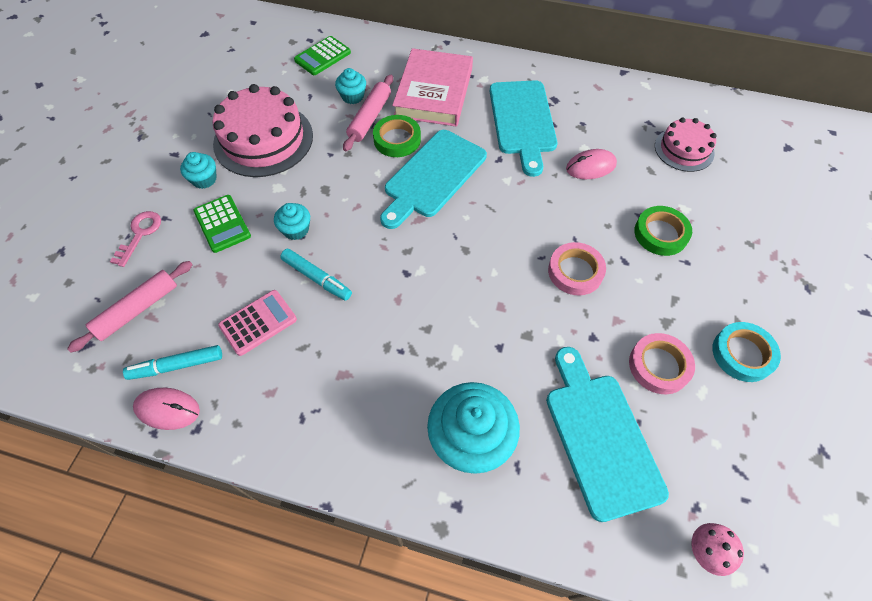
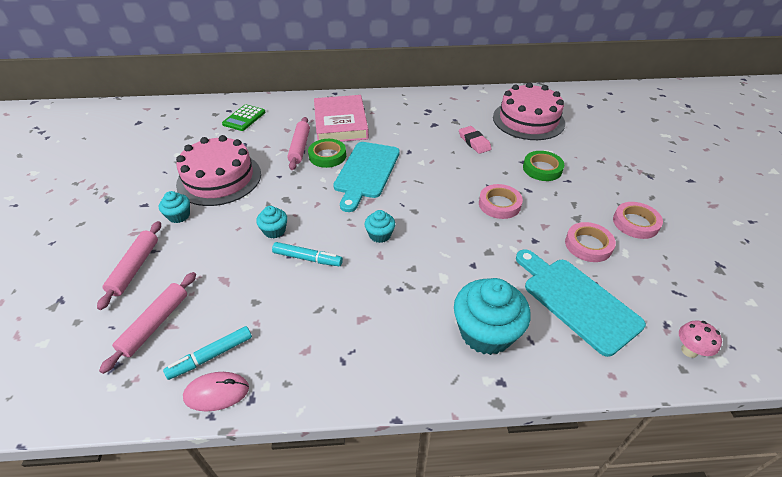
camera: 20 degrees left, 15 degrees down
(140, 234) = (135, 268): pink key -> pink rolling pin
(222, 224) = (208, 242): green calculator -> none
(258, 322) = (272, 303): pink calculator -> none
(352, 96) = (280, 137): turquoise cupcake -> turquoise cupcake (380, 235)
(522, 121) = (413, 126): turquoise cutting board -> none
(590, 166) = (474, 142): pink mouse -> pink eraser
(684, 149) = (528, 120): pink cake -> pink cake, size x1.71
(742, 354) = (635, 223): turquoise tape -> pink tape

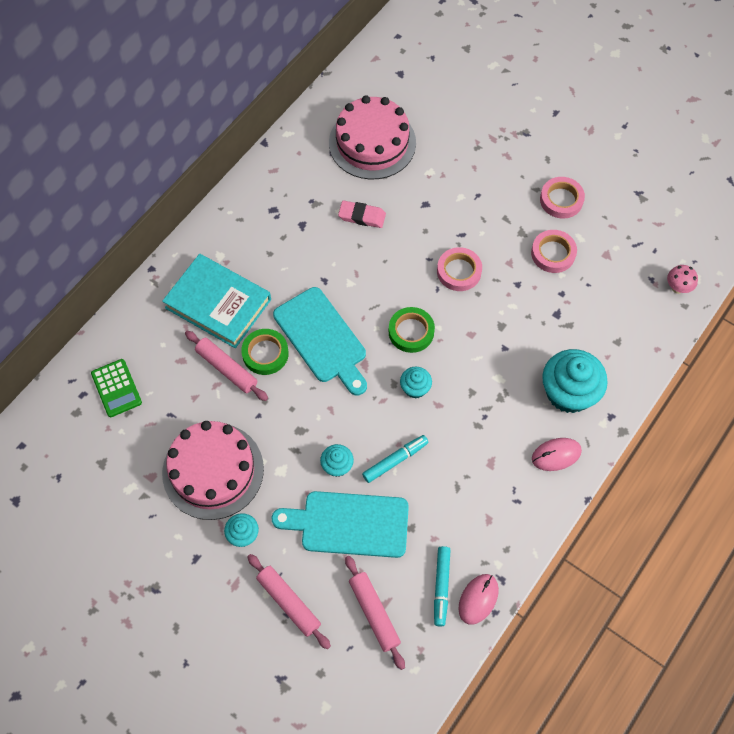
camera: 50 degrees left, 20 degrees up
(341, 123) = (218, 303): pink book -> turquoise book
(416, 362) = (556, 455): none -> pink mouse
(542, 169) = (447, 199): green tape -> green tape (411, 332)
(577, 301) = (591, 312): turquoise cutting board -> turquoise cutting board (349, 524)

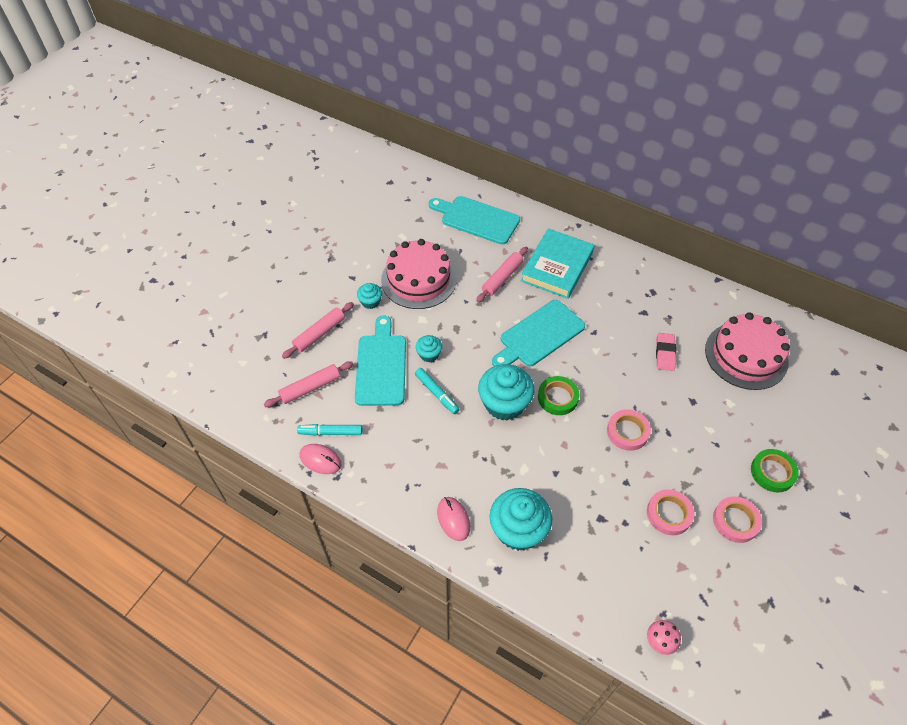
camera: 85 degrees right, 10 degrees down
(116, 388) = (477, 219): green calculator -> turquoise cutting board
(265, 353) = (519, 300): green tape -> green tape (772, 472)
(415, 388) = (504, 404): turquoise cupcake -> turquoise cupcake, size x1.98

